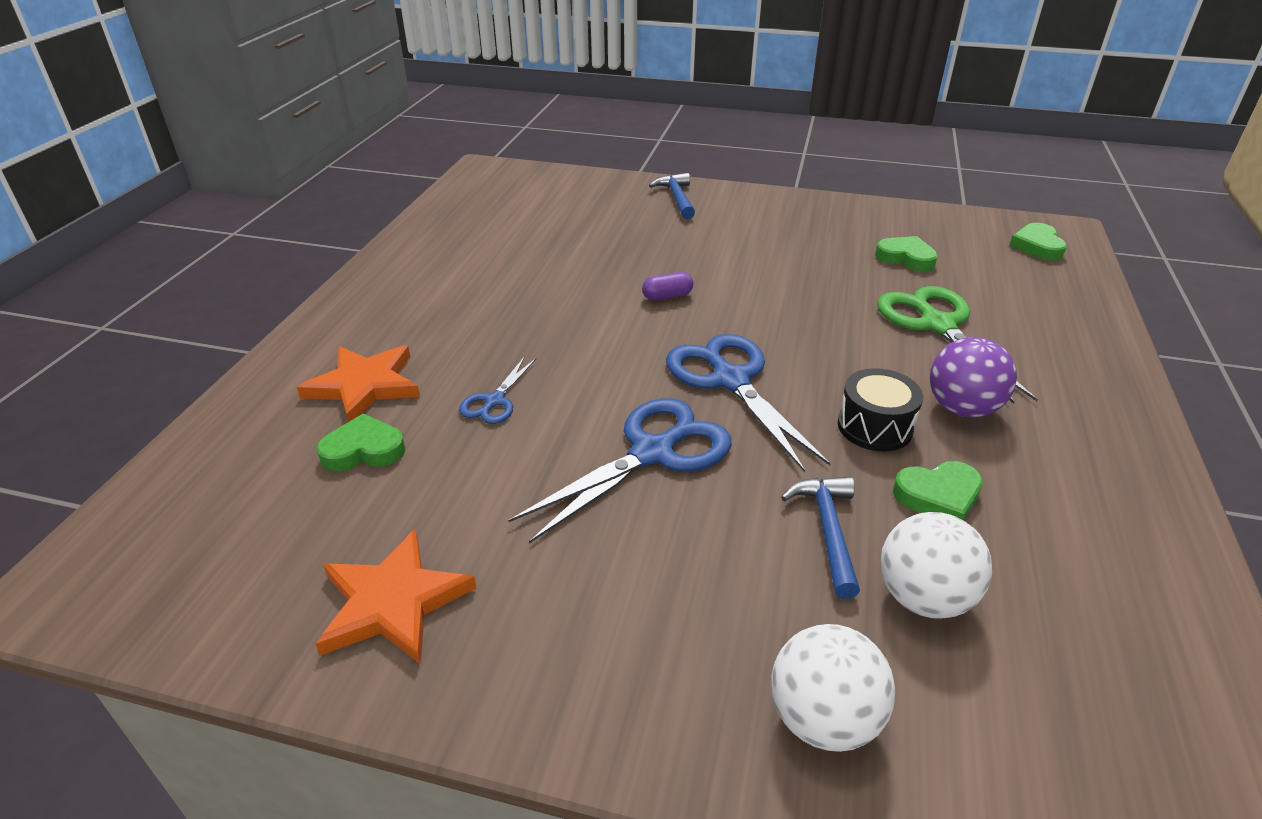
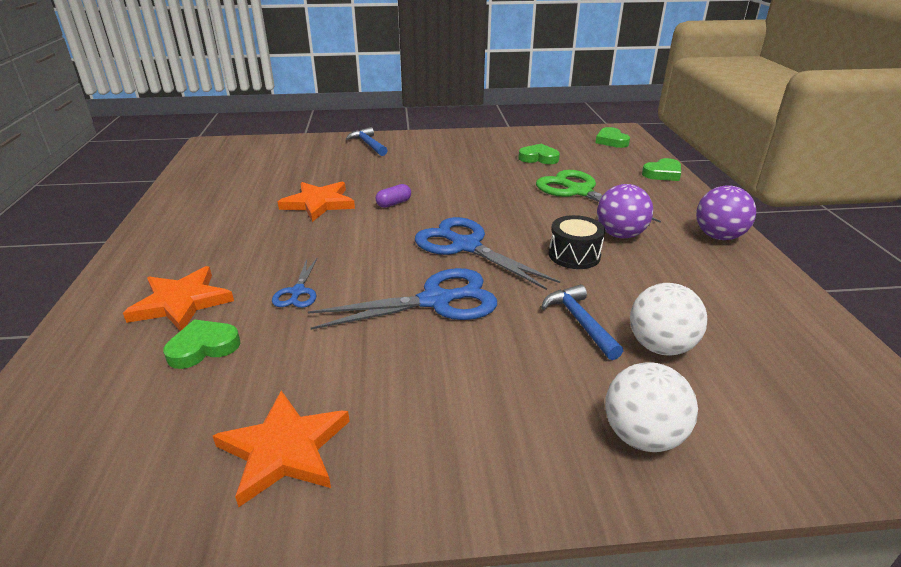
camera: 20 degrees left, 5 degrees down
(573, 279) = (318, 203): none -> orange star
(652, 453) = (436, 301): blue scissors -> blue scissors turned 45 degrees clockwise
(938, 496) = (635, 286): green heart -> green heart (662, 174)
(1120, 444) = (718, 236): none -> purple ball

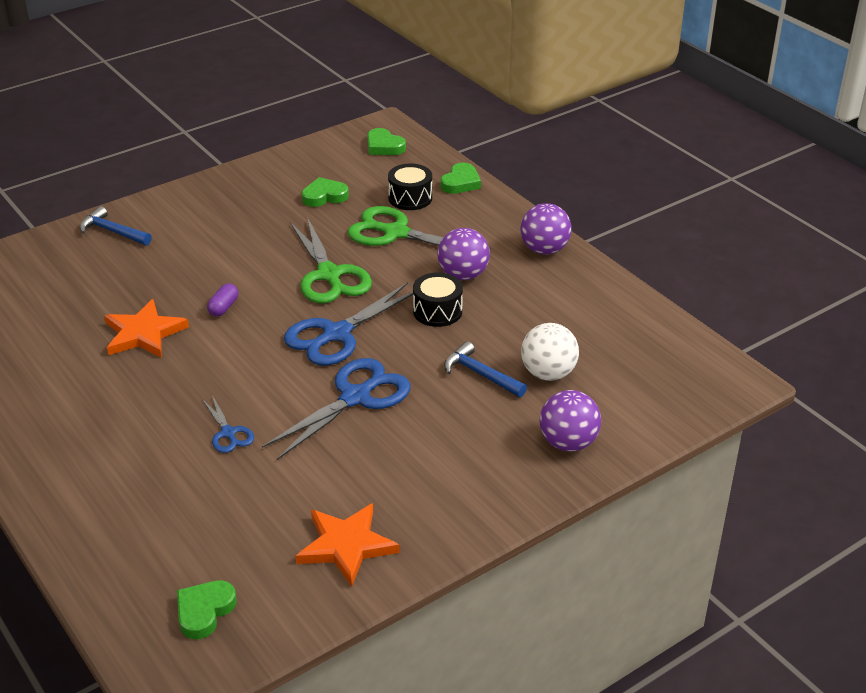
camera: 30 degrees left, 5 degrees up
(181, 302) = (132, 482): orange star -> none
(203, 347) = (202, 508): green heart -> green heart (204, 611)
(466, 246) = (336, 334): blue scissors -> blue scissors turned 60 degrees counterclockwise
(497, 204) = (329, 275): none -> green scissors
(609, 173) = (410, 198): none -> black drum
(642, 436) = (568, 443): white ball -> purple ball

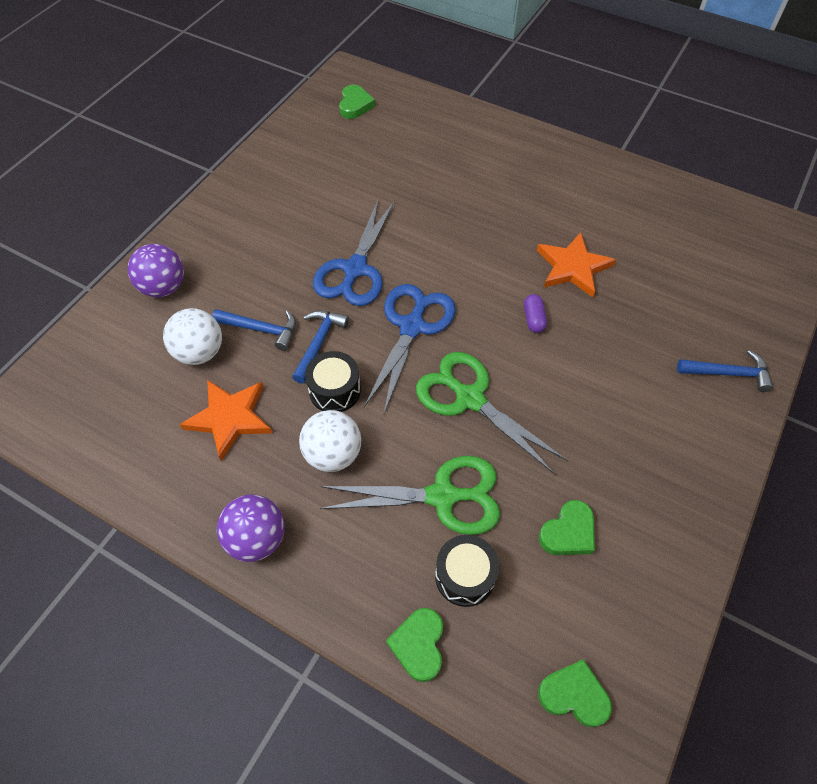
camera: 155 degrees right, 20 degrees up
(228, 433) = (429, 208): blue scissors -> none
(346, 545) = (294, 163): orange star -> orange star (230, 418)
(431, 347) = (319, 343): none -> blue hammer
(463, 275) = (333, 454): purple ball -> white ball

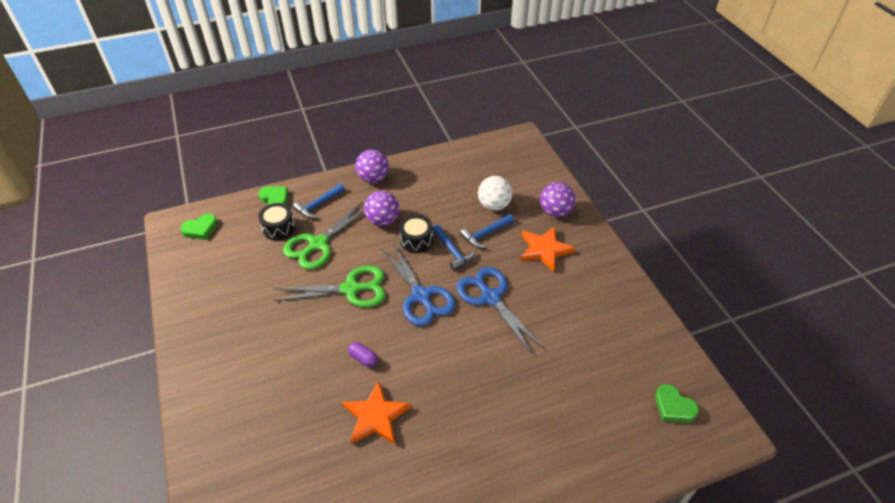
camera: 130 degrees right, 10 degrees down
(230, 418) = (442, 197): orange star -> orange star (544, 249)
(333, 454) = (383, 220): white ball -> purple ball
(568, 532) = (247, 275): green heart -> none
(728, 373) = (216, 428): blue hammer -> blue hammer (318, 205)

